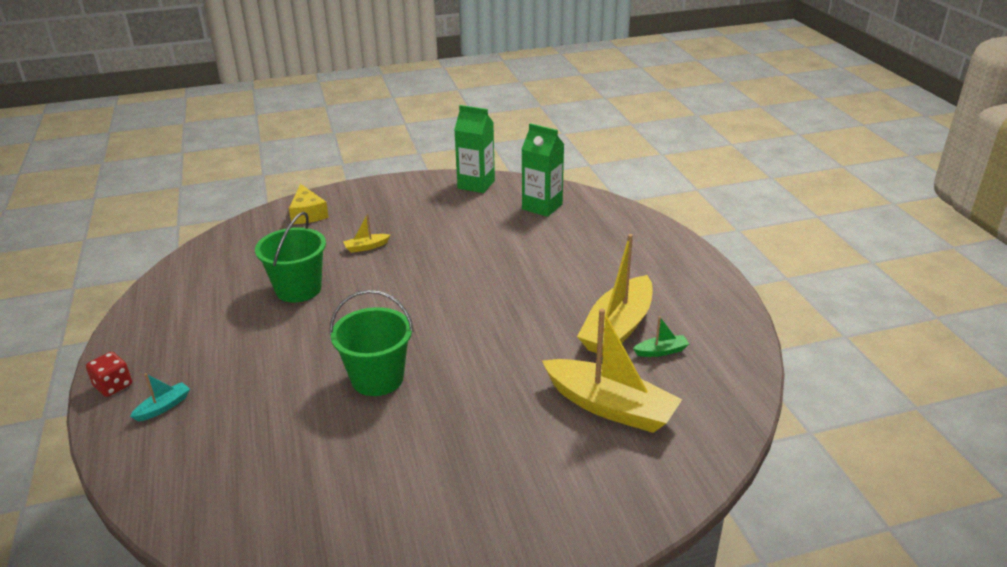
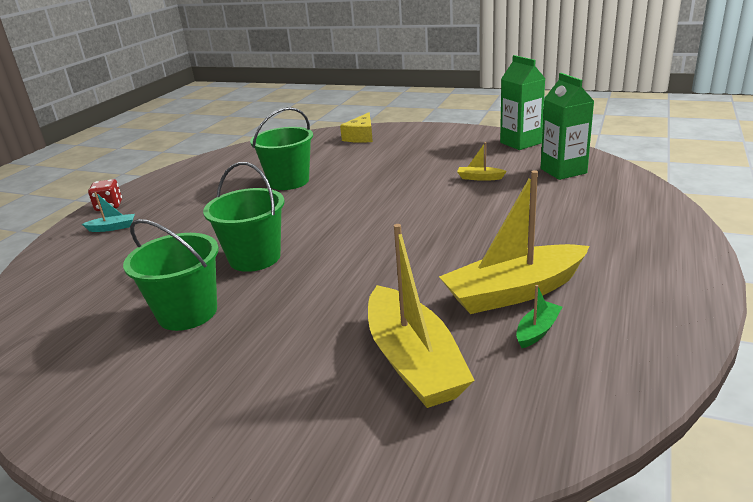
camera: 40 degrees right, 5 degrees down
(366, 247) = (372, 166): yellow boat -> yellow boat (479, 178)
(387, 450) = (187, 312): none -> green bucket
(661, 351) = (537, 331): green boat -> green boat turned 75 degrees counterclockwise

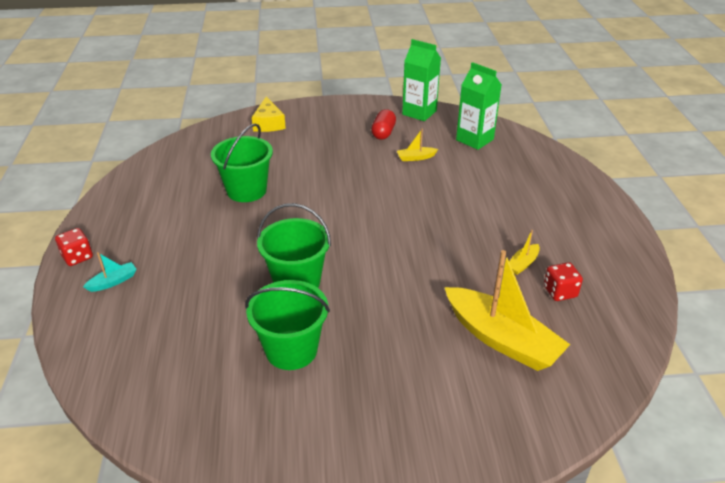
camera: 30 degrees left, 10 degrees up
(465, 154) = (383, 133): none -> red capsule
(514, 292) = (522, 264): yellow boat -> yellow boat, size x0.42
(537, 331) = (560, 292): green boat -> red dice

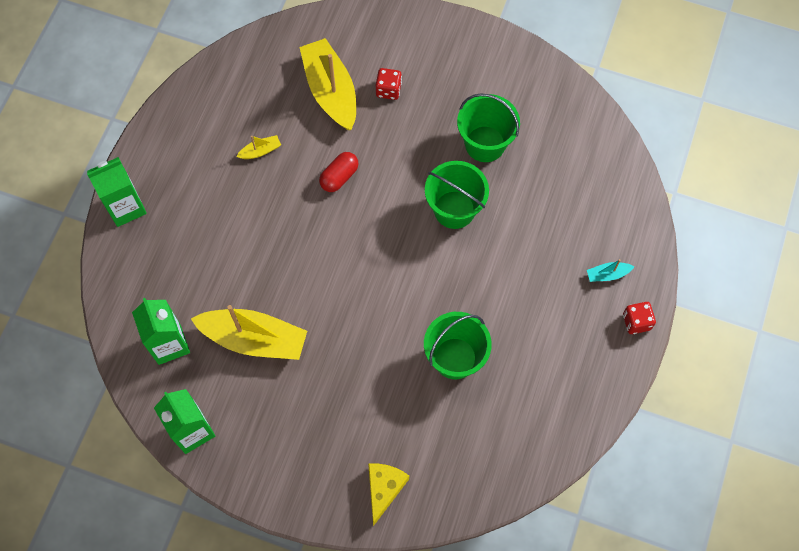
camera: 155 degrees left, 30 degrees up
(383, 133) = (260, 404): red capsule -> red capsule (339, 177)
(416, 158) = (254, 339): yellow boat -> yellow boat, size x2.37
(560, 292) = (255, 112): red dice -> red dice (388, 90)
(591, 193) = (126, 207): none -> green carton

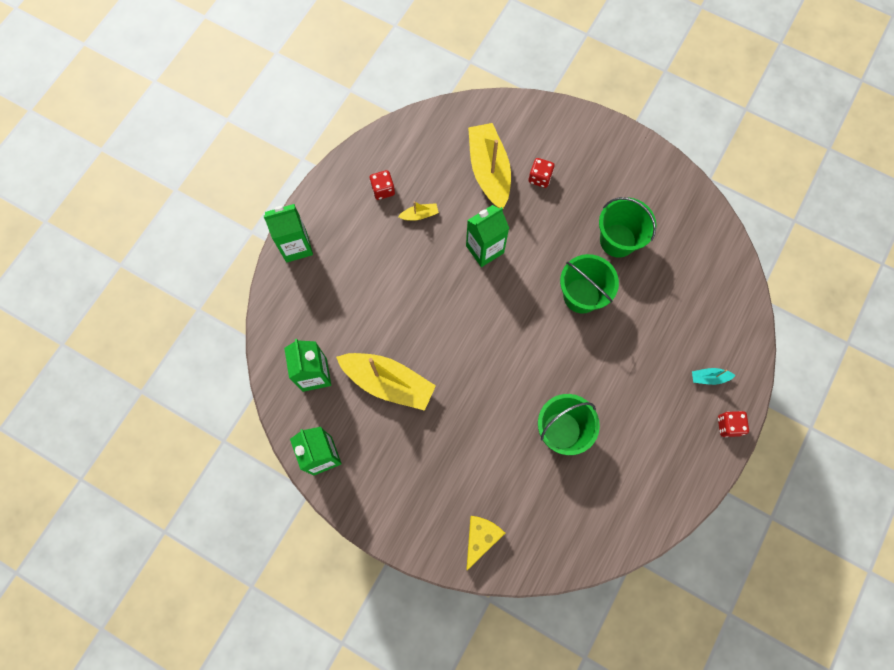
camera: 10 degrees right, 5 degrees up
(215, 130) = (383, 190): none -> red dice
(339, 177) = (484, 249): red capsule -> green carton

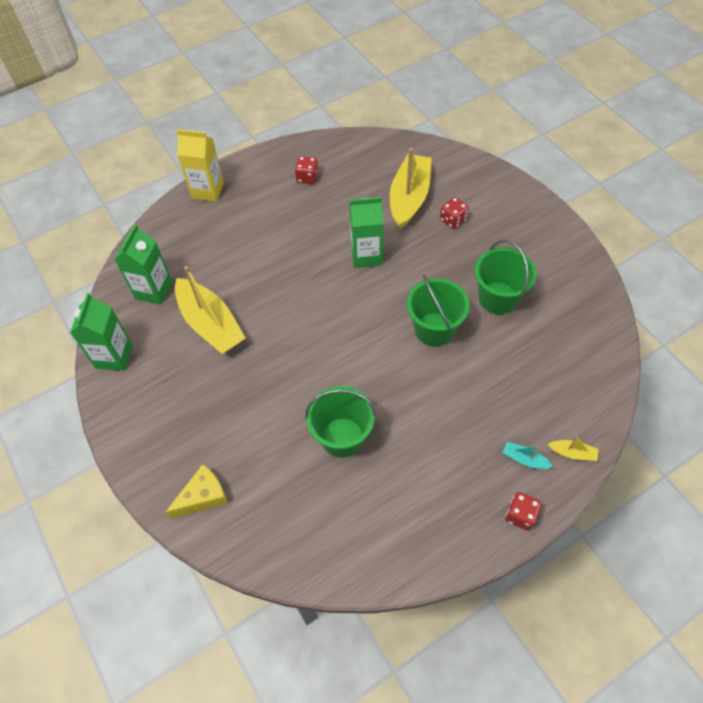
camera: 30 degrees right, 15 degrees down
(296, 246) = (207, 190): green carton -> yellow carton
(419, 215) = (326, 207): yellow boat -> yellow boat (572, 453)

